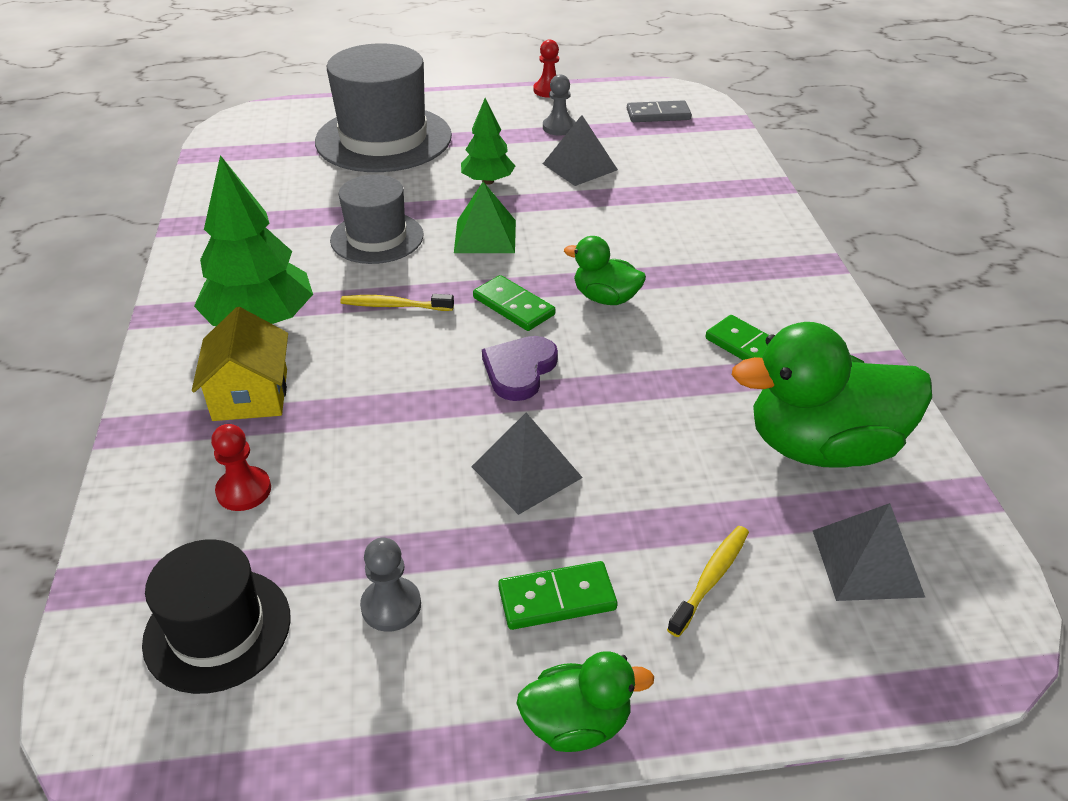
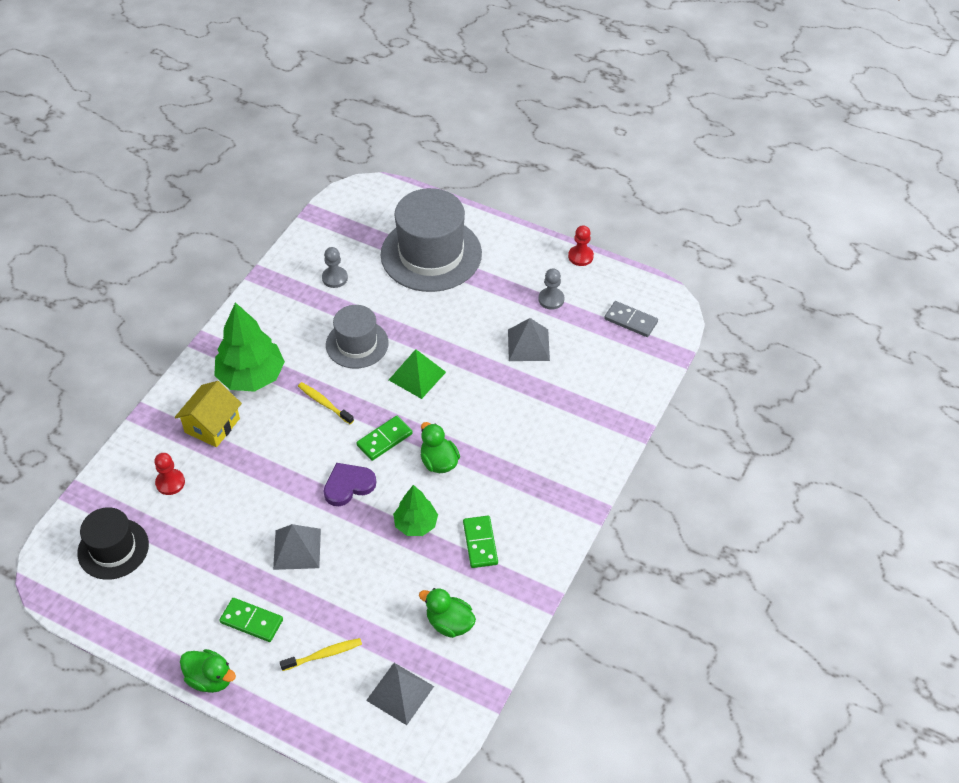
camera: 35 degrees right, 10 degrees up
(391, 606) = (184, 581): grey pawn -> grey pawn (335, 278)
(488, 181) = (460, 328): green tree -> green tree (416, 524)
(513, 306) = (384, 439): green domino -> green domino turned 60 degrees clockwise
(822, 446) = (449, 623): green duck -> green duck, size x0.52

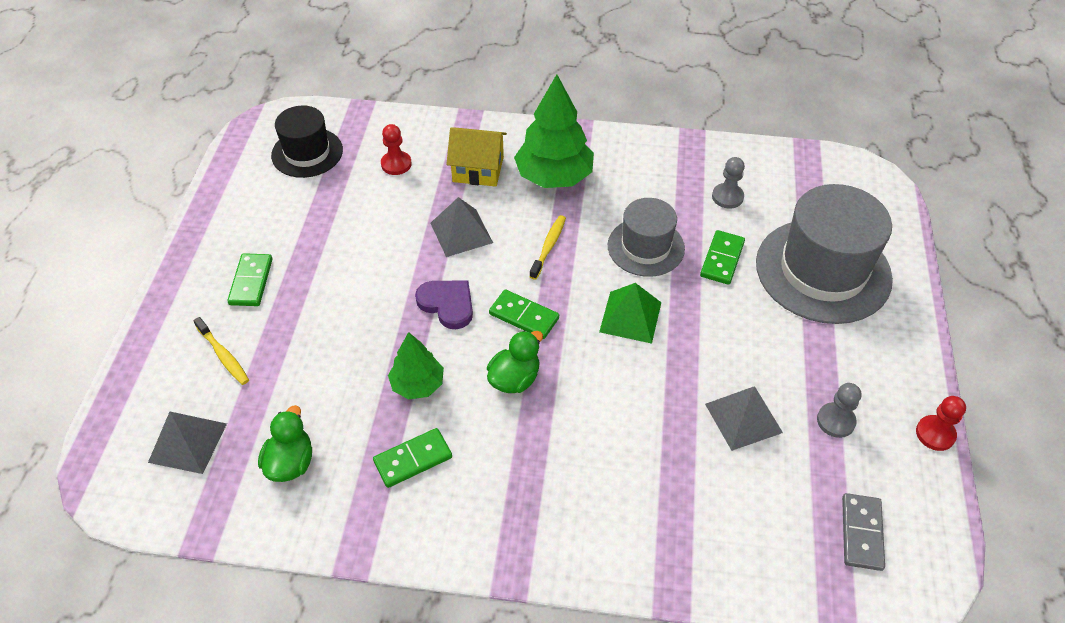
camera: 70 degrees right, 0 degrees up
(210, 679) = (177, 273): green duck -> none
(297, 549) = (350, 288): grey pyramid -> grey pyramid (461, 232)
(392, 304) = (722, 259): none -> green domino

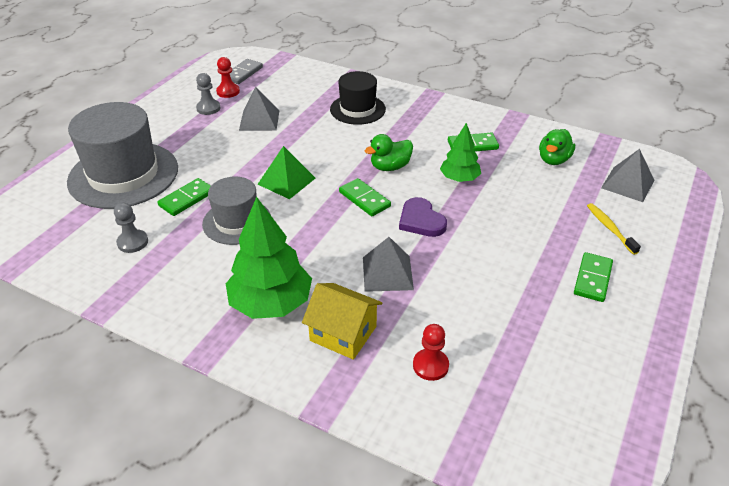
camera: 160 degrees left, 10 degrees down
(307, 153) = (535, 413): black hat -> black hat (357, 109)
(549, 246) = (316, 242): yellow toothbrush -> none
(935, 434) = (161, 93): red pawn -> red pawn (228, 91)

